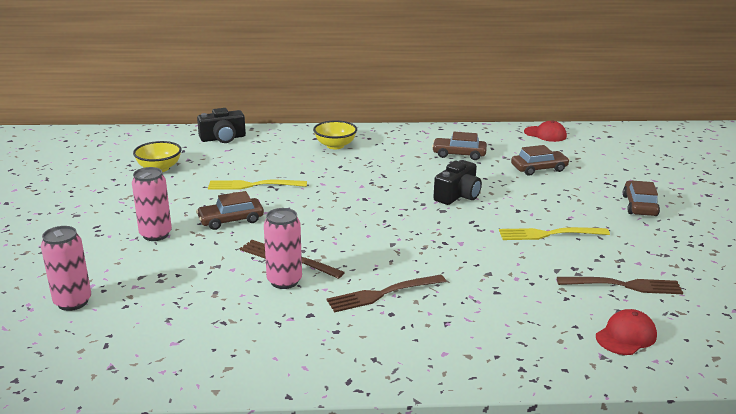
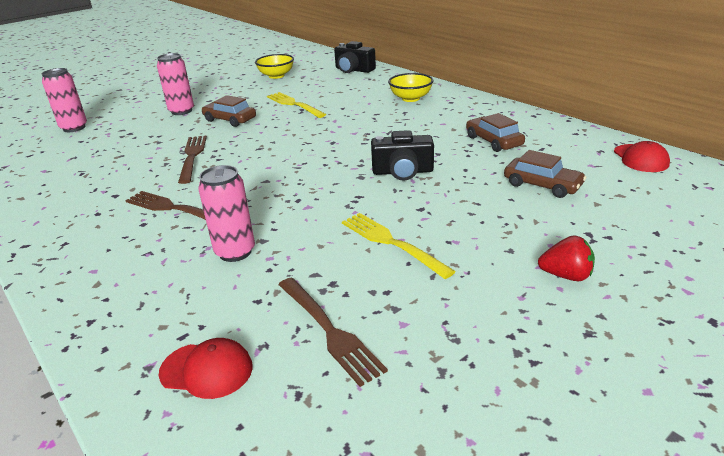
camera: 55 degrees right, 5 degrees up
(284, 281) = (157, 168): pink can -> pink can (235, 252)
(639, 205) = (566, 275): brown car -> red strawberry

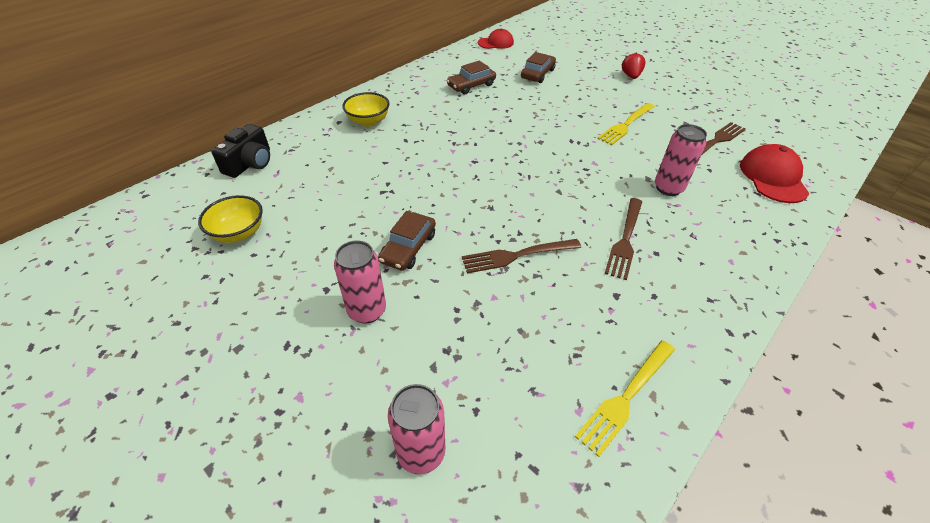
camera: 100 degrees left, 15 degrees up
(207, 370) = (773, 177): red cap -> red cap, size x1.51
(294, 104) = (366, 199): yellow fork -> yellow fork (626, 397)
(402, 172) = (528, 123): black camera -> none

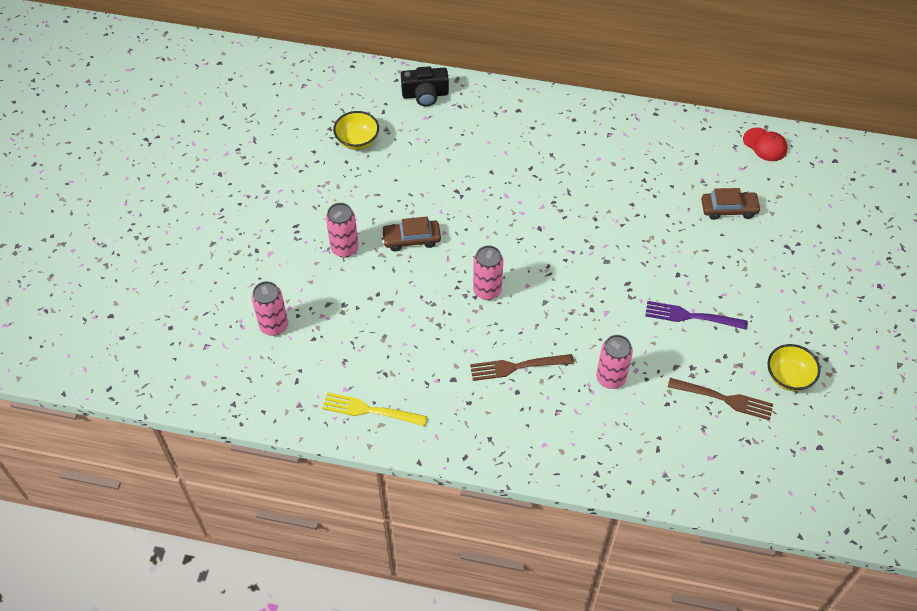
camera: 60 degrees right, 10 degrees up
(368, 121) = (535, 129): yellow bowl -> yellow bowl (788, 377)
(471, 85) = (657, 167): brown car -> none
(517, 255) = (450, 305): brown fork -> none
(518, 221) = (487, 290): none -> pink can
(626, 125) = (691, 316): yellow fork -> purple fork
(630, 76) = (799, 290): red strawberry -> none
(773, 177) = (694, 457): red cap -> none

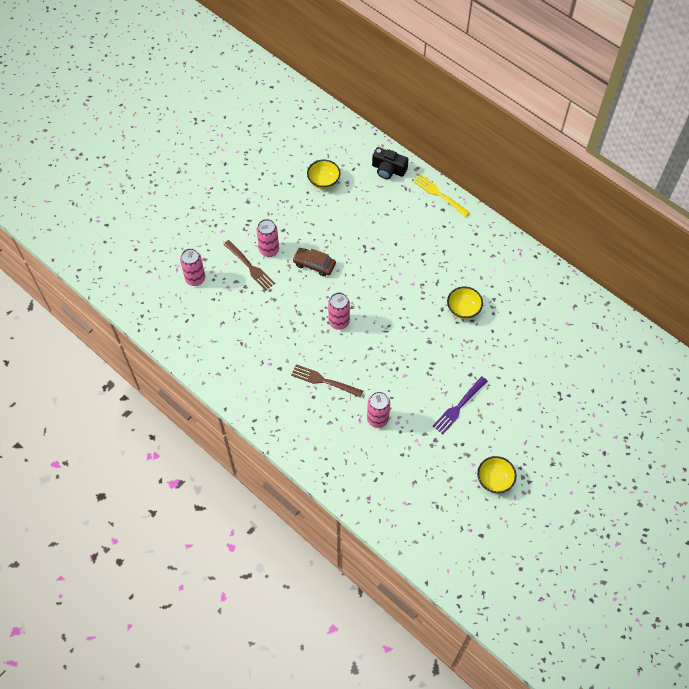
camera: 30 degrees right, 5 degrees up
(370, 410) = (217, 361): yellow fork -> yellow fork (439, 194)
(619, 207) = (463, 309): none -> yellow bowl
(691, 316) = (459, 406): purple fork -> purple fork turned 90 degrees counterclockwise
(724, 399) = (441, 471): brown fork -> brown fork (250, 266)
(729, 209) = (537, 347): brown car -> none
(765, 145) = (597, 315): red cap -> none

